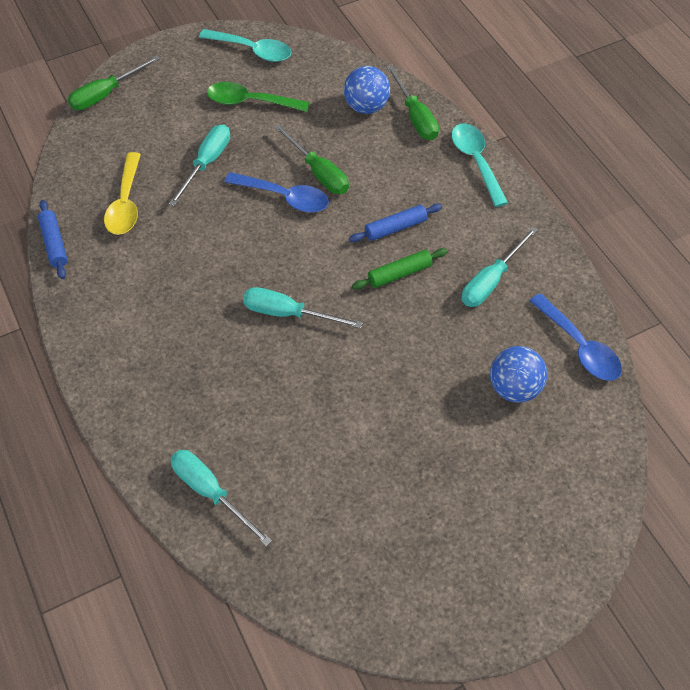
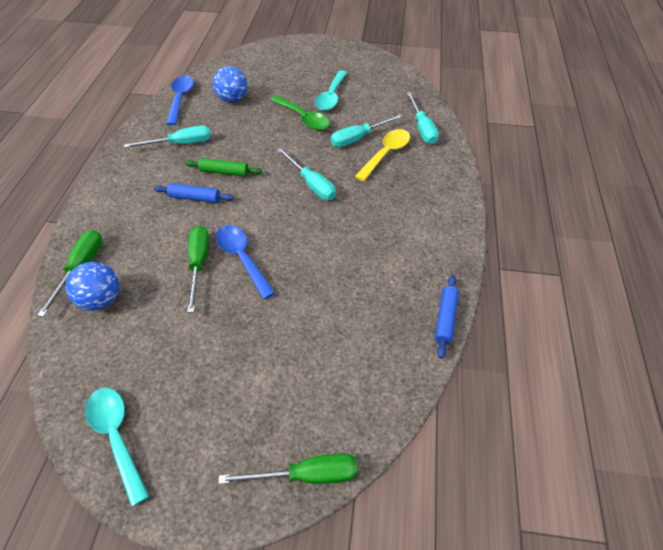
camera: 145 degrees left, 5 degrees down
(126, 203) = (366, 323): yellow spoon -> yellow spoon (386, 154)
(207, 163) = (273, 322): turquoise screwdriver -> turquoise screwdriver (358, 138)
(250, 102) = (181, 367): green spoon -> green spoon (303, 118)
(476, 162) = (92, 211): turquoise spoon -> turquoise spoon (331, 96)

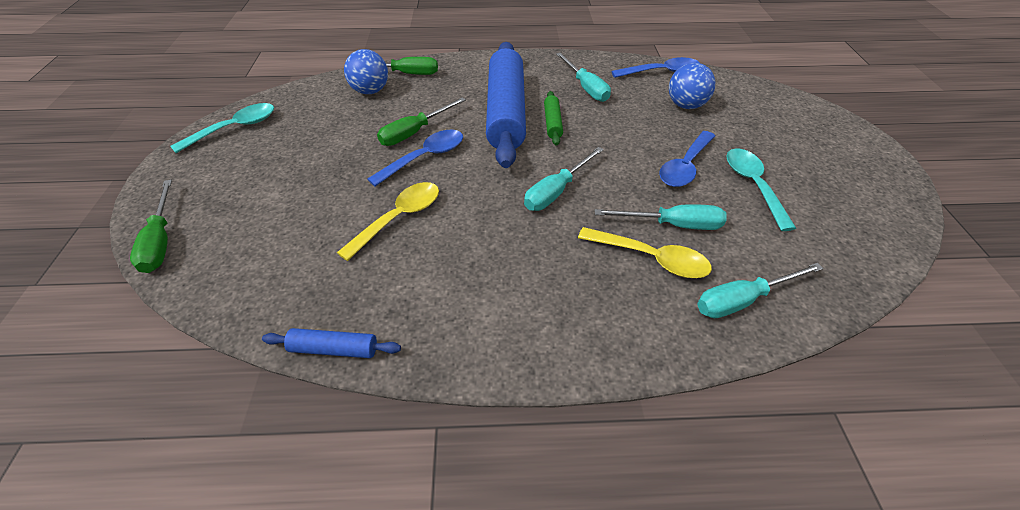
camera: 80 degrees right, 5 degrees down
(195, 198) = (506, 112): blue rolling pin -> blue rolling pin, size x2.41
(199, 264) = (414, 132): green screwdriver -> green screwdriver turned 150 degrees clockwise
(303, 118) = (685, 166): green spoon -> blue spoon
(319, 279) = (399, 218): none -> yellow spoon
(331, 96) = (753, 186): turquoise spoon -> turquoise spoon turned 75 degrees clockwise
(358, 138) = (672, 225): turquoise screwdriver -> turquoise screwdriver turned 135 degrees clockwise

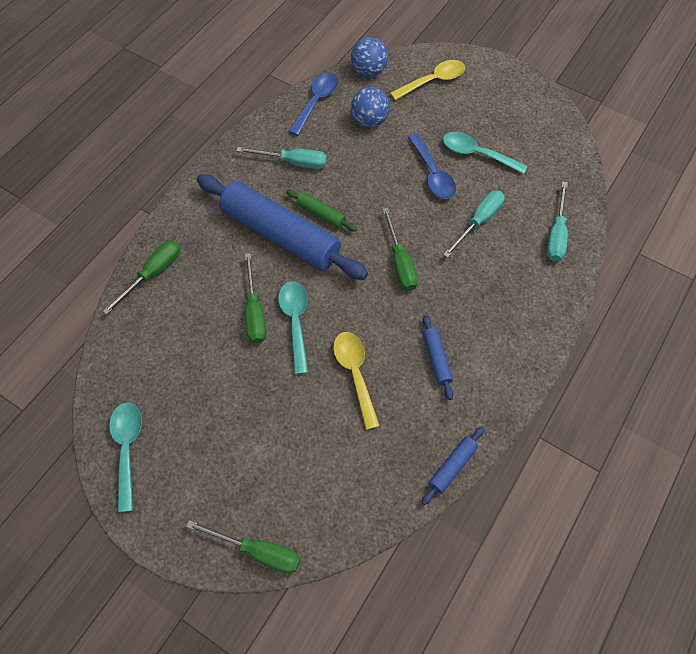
camera: 55 degrees left, 15 degrees up
(370, 91) = (159, 314): blue ball -> blue ball (368, 71)
(425, 158) = (295, 322): blue spoon -> turquoise spoon
(466, 270) = (436, 359): none -> blue rolling pin
(556, 191) = (400, 262): turquoise screwdriver -> green screwdriver
(651, 259) = (497, 254): yellow spoon -> yellow spoon (433, 81)

